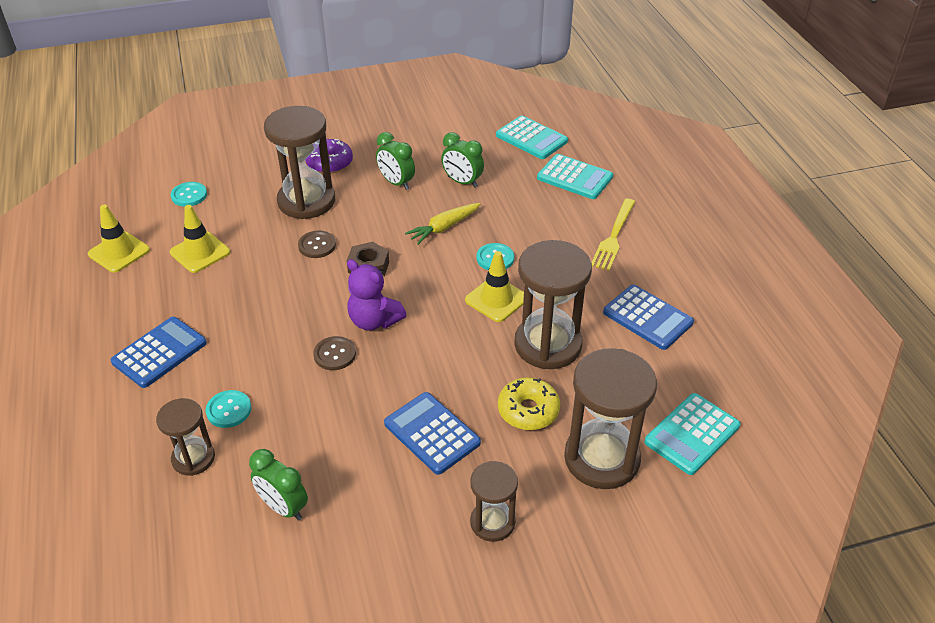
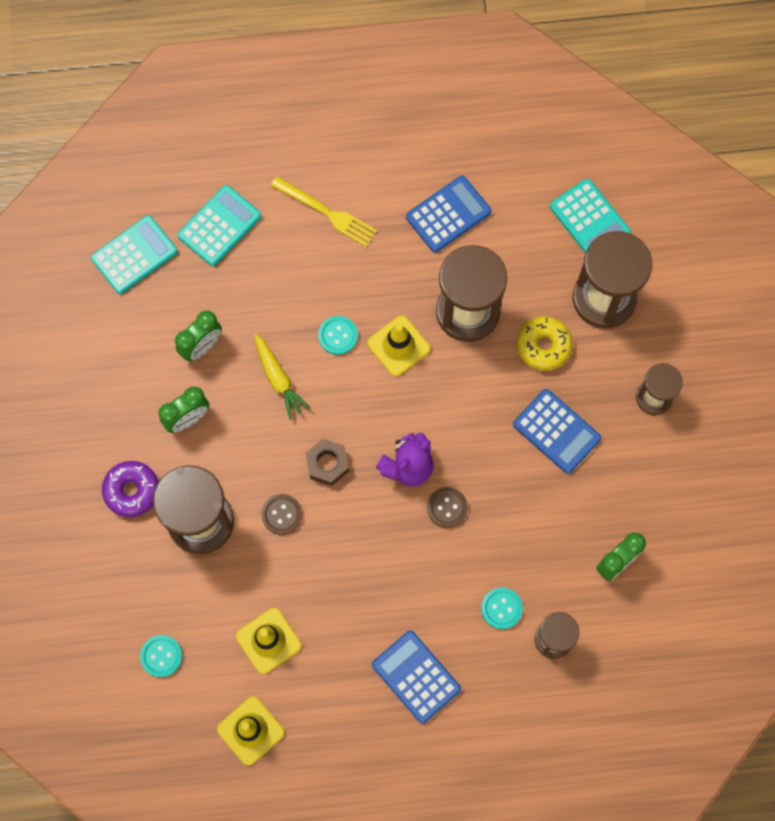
camera: 80 degrees left, 30 degrees up
(432, 433) = (556, 431): blue calculator -> blue calculator turned 105 degrees counterclockwise

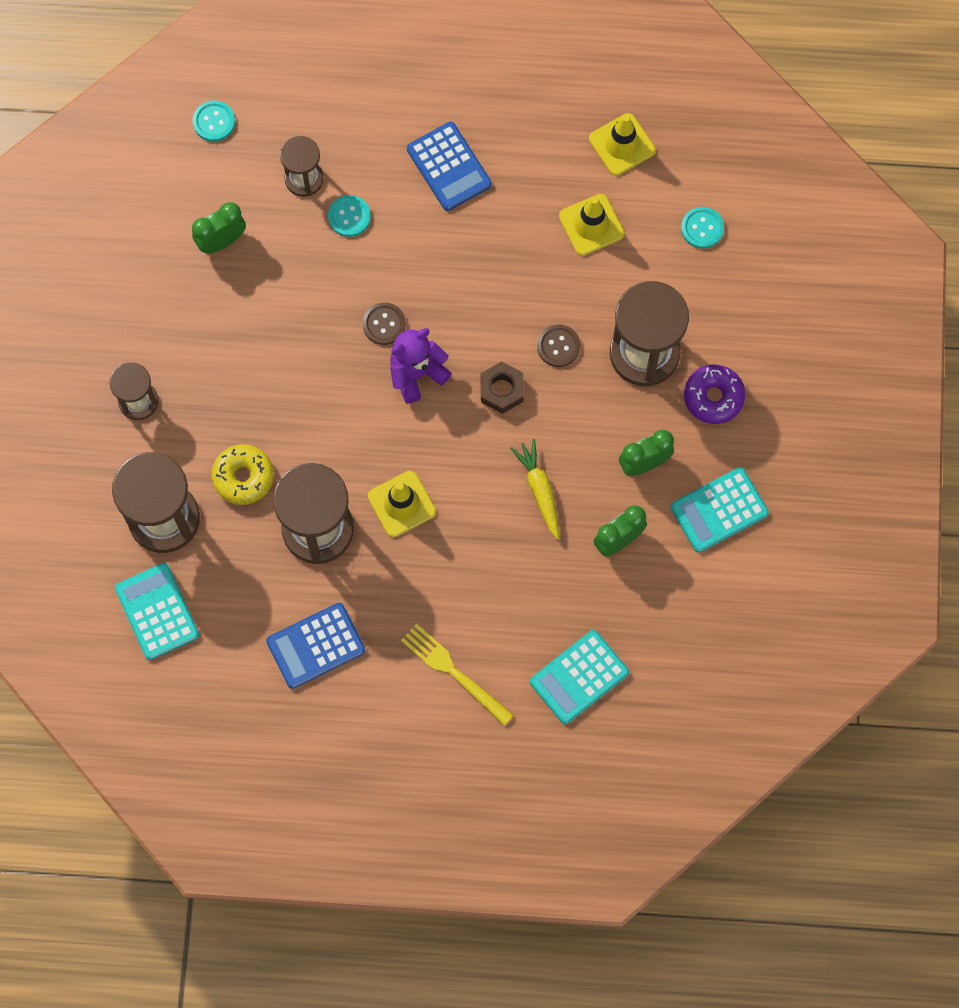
camera: 170 degrees left, 0 degrees up
(134, 255) = (680, 659): turquoise calculator -> turquoise calculator (719, 510)
(338, 336) = (466, 527): turquoise button -> turquoise button (214, 122)
(556, 431) = (251, 383): blue calculator -> none

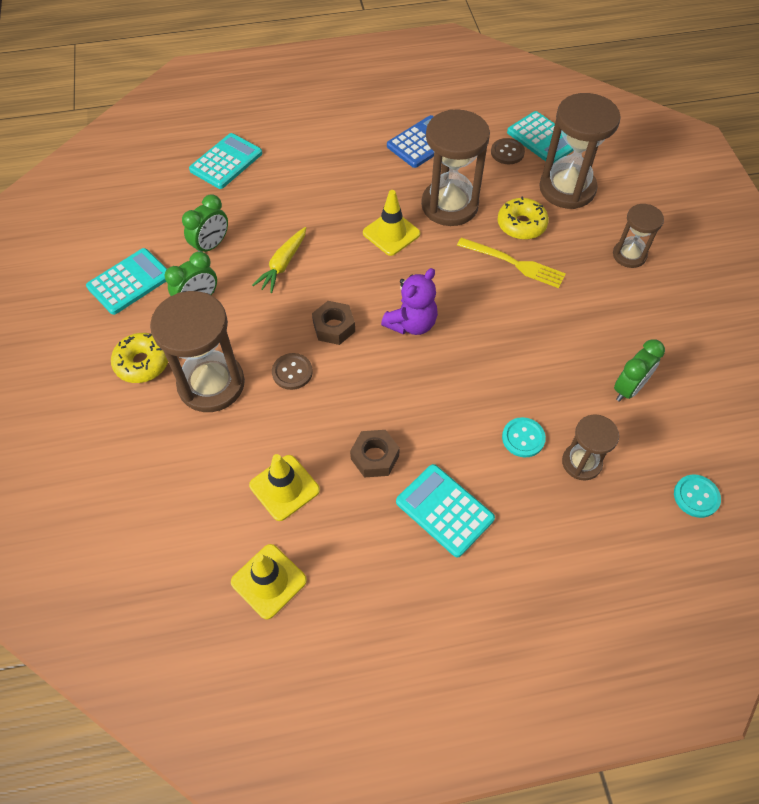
camera: 165 degrees right, 15 degrees down
(384, 324) = (454, 354): brown button -> brown button (507, 152)
(449, 167) = (444, 510): blue calculator -> turquoise calculator
(453, 672) = (319, 148): yellow fork -> yellow fork (514, 263)
(498, 233) = (374, 457): none -> brown nut
(539, 490) = (283, 264): yellow carrot -> yellow carrot turned 60 degrees clockwise
(702, 228) = (169, 512): turquoise button -> none
(713, 397) = (142, 363): purple donut -> yellow donut

